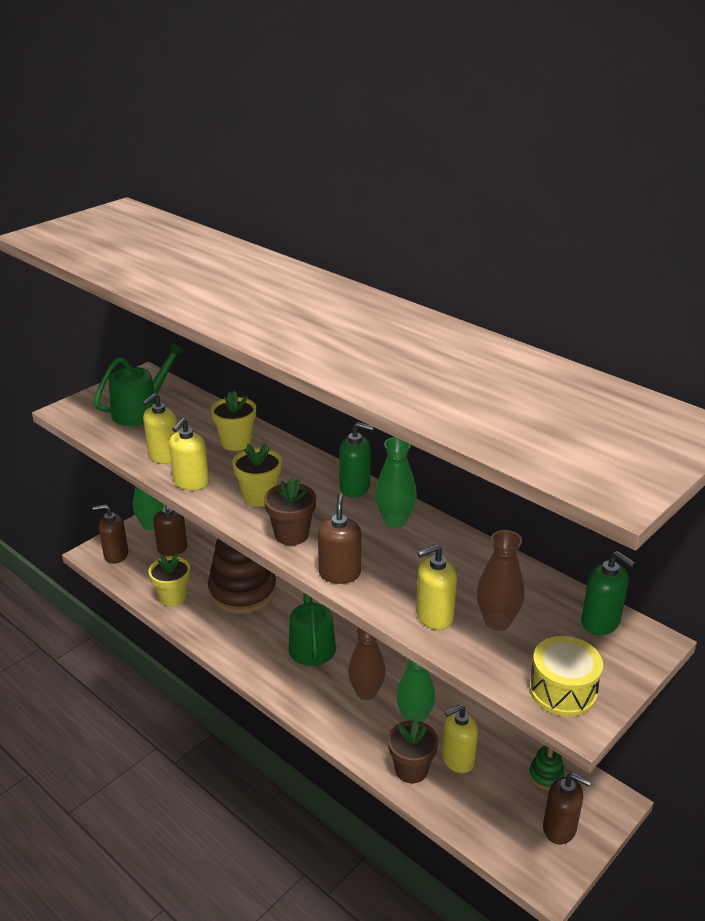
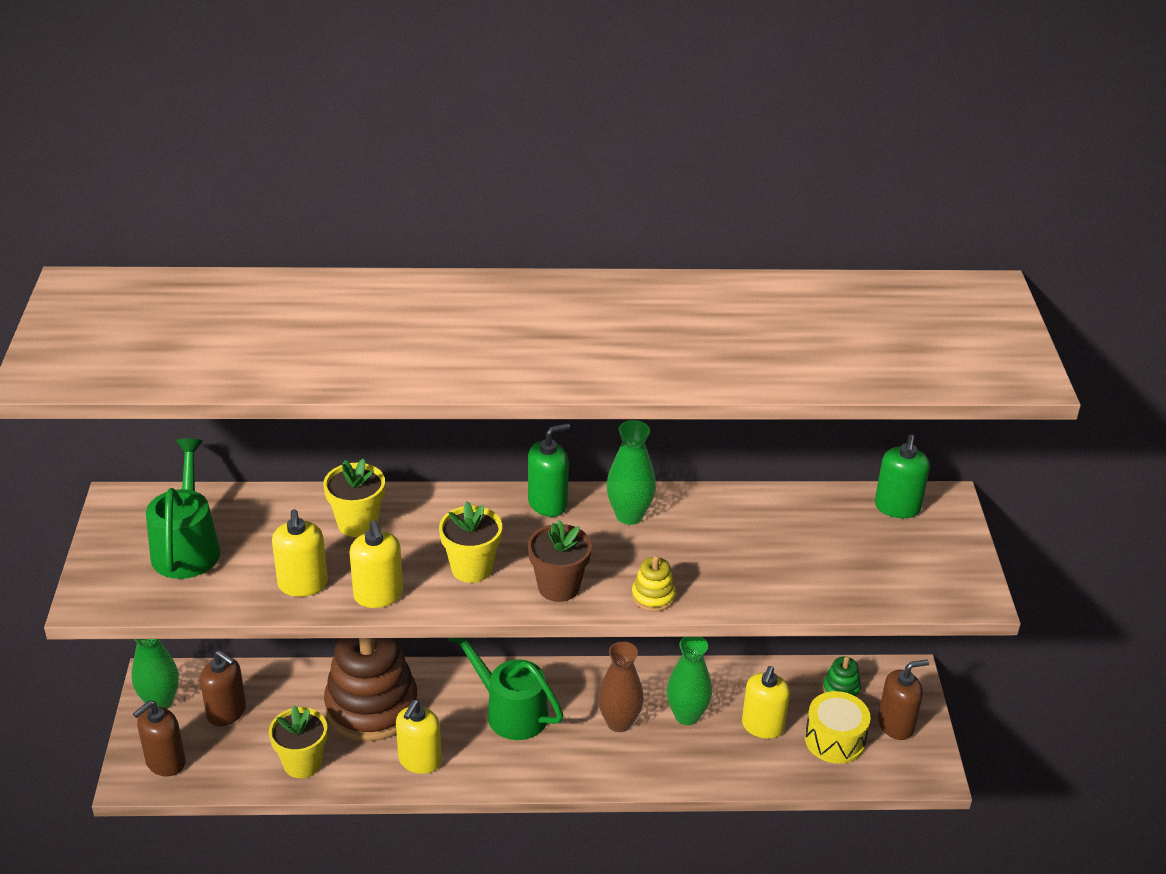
camera: 45 degrees left, 5 degrees up
(339, 573) = (653, 596): brown soap dispenser -> yellow stacking toy
(411, 770) = (738, 763): brown flower pot -> none
(434, 616) = (778, 583): yellow soap dispenser -> yellow soap dispenser (419, 760)
(497, 621) = (828, 556): brown vase -> none
(562, 690) = (940, 582): yellow drum -> yellow drum (834, 739)
(600, 622) = (897, 507): green soap dispenser -> green soap dispenser turned 105 degrees clockwise

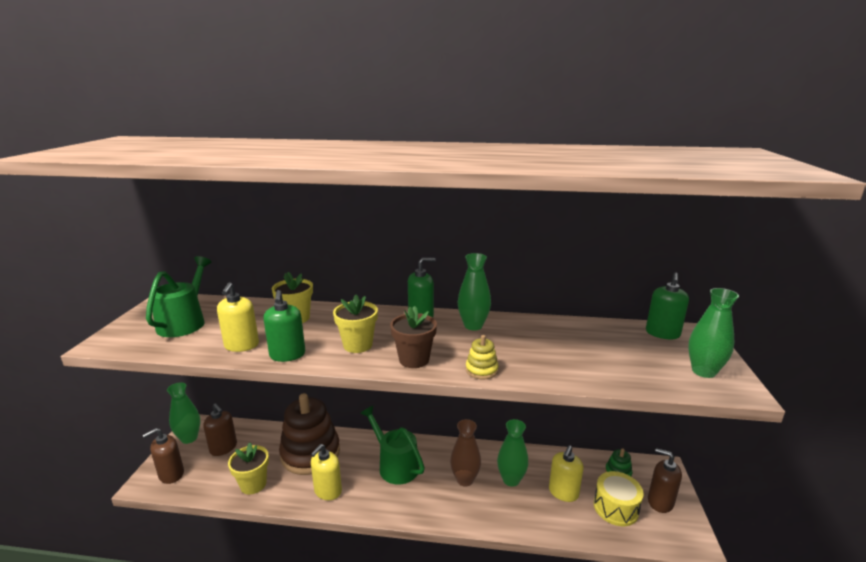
camera: 10 degrees right, 15 degrees down
(378, 595) = (287, 355): yellow soap dispenser -> green soap dispenser
(896, 725) = (660, 502): brown soap dispenser -> brown soap dispenser turned 135 degrees counterclockwise
(939, 571) = (703, 371): none -> green vase

